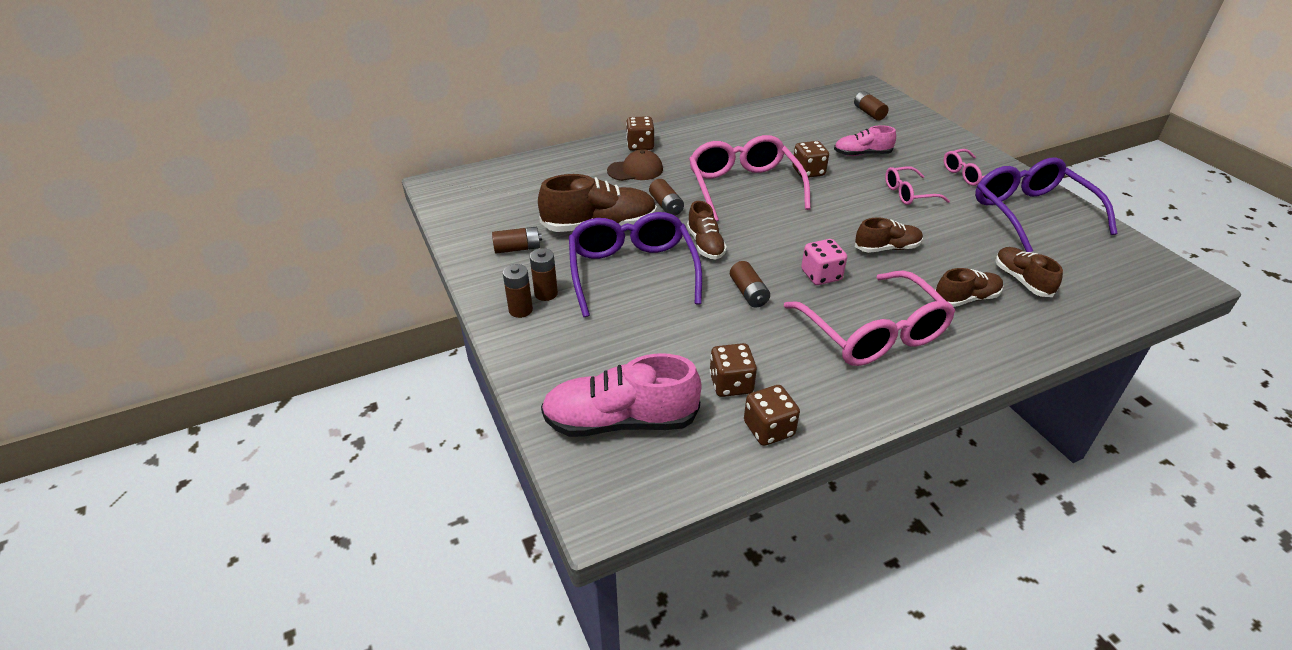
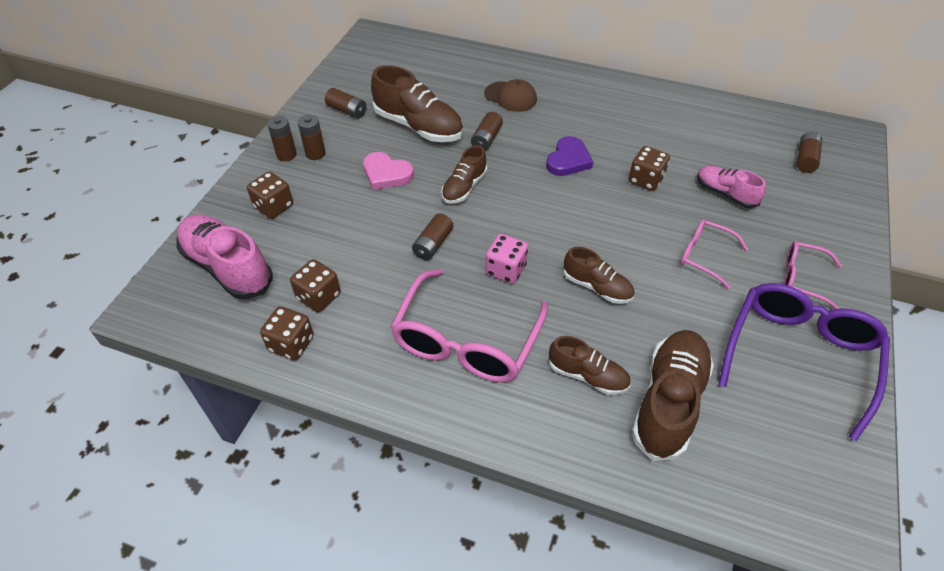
camera: 45 degrees right, 10 degrees up
(632, 271) = (386, 174): purple glasses -> pink heart
(640, 145) = (546, 78): brown dice -> brown dice (274, 206)
(743, 187) = (568, 160): pink glasses -> purple heart
(1022, 280) = (668, 402): brown shoe -> brown shoe, size x1.71

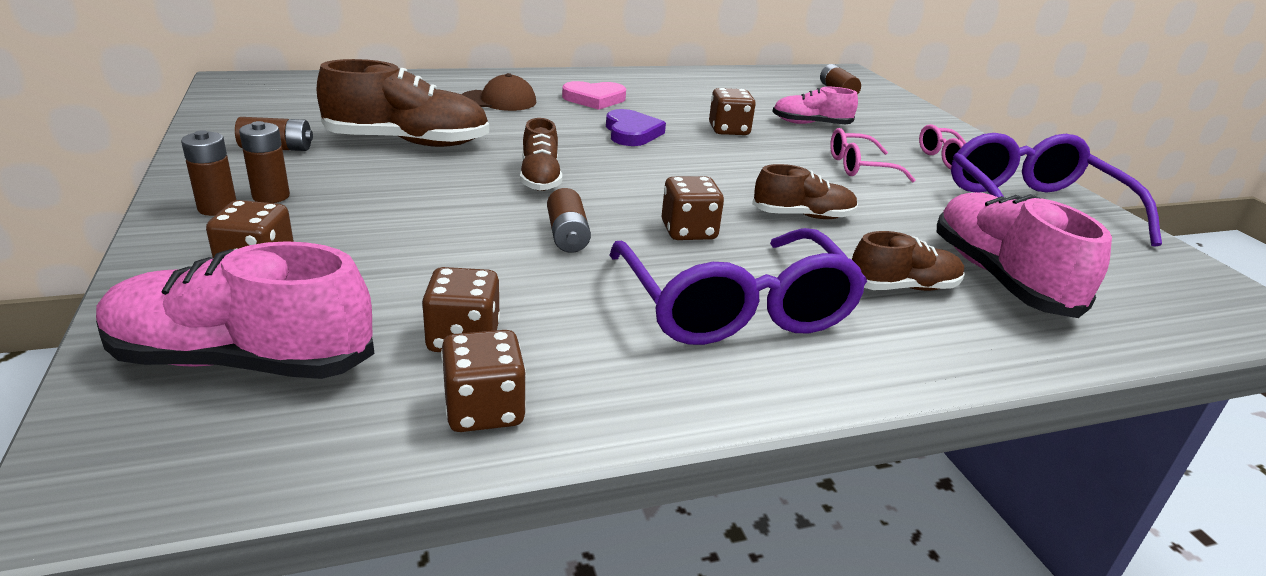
camera: 40 degrees left, 20 degrees down
(386, 174) = (414, 190): pink heart -> pink heart (594, 99)
(466, 341) = (735, 308): pink glasses -> purple glasses
(486, 139) = (514, 136): brown battery -> none
(506, 270) = (688, 231): pink dice -> brown dice
(668, 402) = (1000, 278): brown shoe -> pink shoe

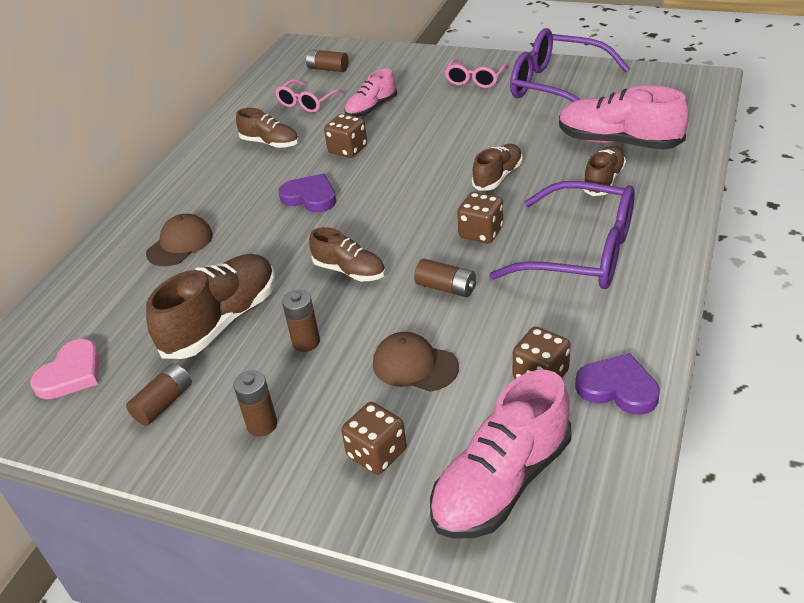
camera: 45 degrees left, 10 degrees up
(217, 208) = (259, 460): brown battery -> brown battery (306, 342)
(418, 250) = (414, 365): none -> brown cap
(484, 410) = (618, 388): brown dice -> purple heart
(594, 99) = (227, 191): pink heart -> pink heart (71, 374)
(687, 97) = (270, 143): none -> brown shoe
(859, 167) = (452, 121): pink glasses -> pink glasses (307, 103)

